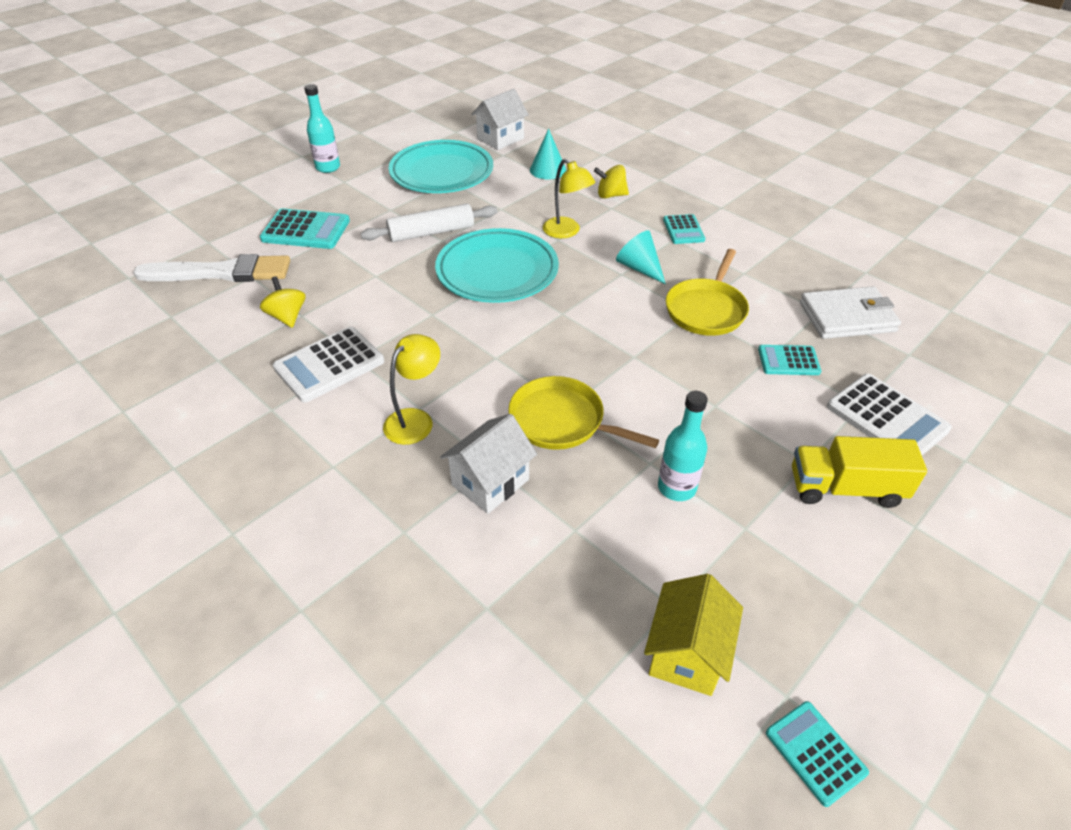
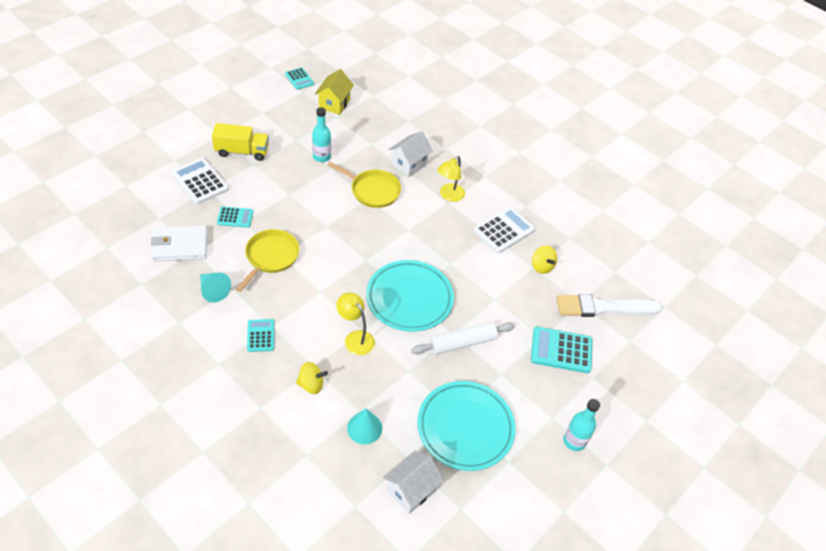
camera: 175 degrees right, 5 degrees up
(639, 268) = (306, 296): turquoise cone -> turquoise cone (213, 290)

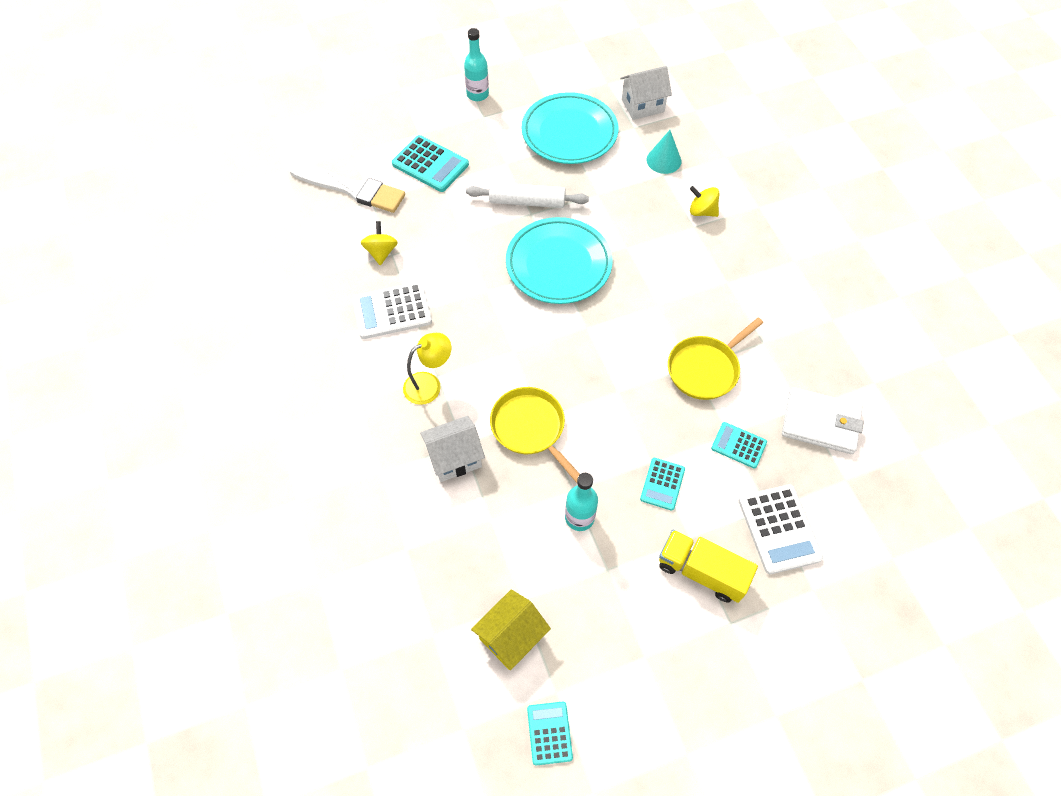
camera: 150 degrees left, 10 degrees up
(213, 290) = (786, 345): turquoise cone -> none
(261, 335) = (742, 275): turquoise calculator -> turquoise calculator (662, 484)
(355, 338) = (639, 241): yellow lamp -> none

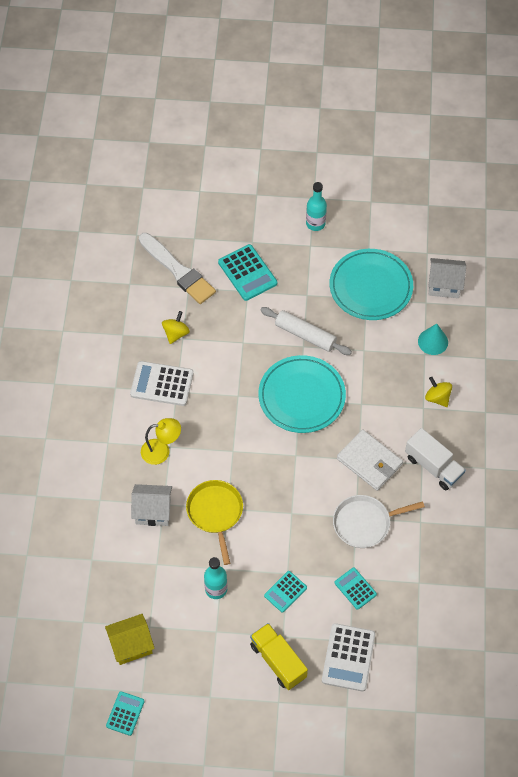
camera: 25 degrees right, 0 degrees up
(705, 369) = (364, 523): yellow pan -> white pan
(741, 280) = (433, 466): none -> white truck
(820, 422) = (425, 598): white wallet -> white wallet (369, 461)

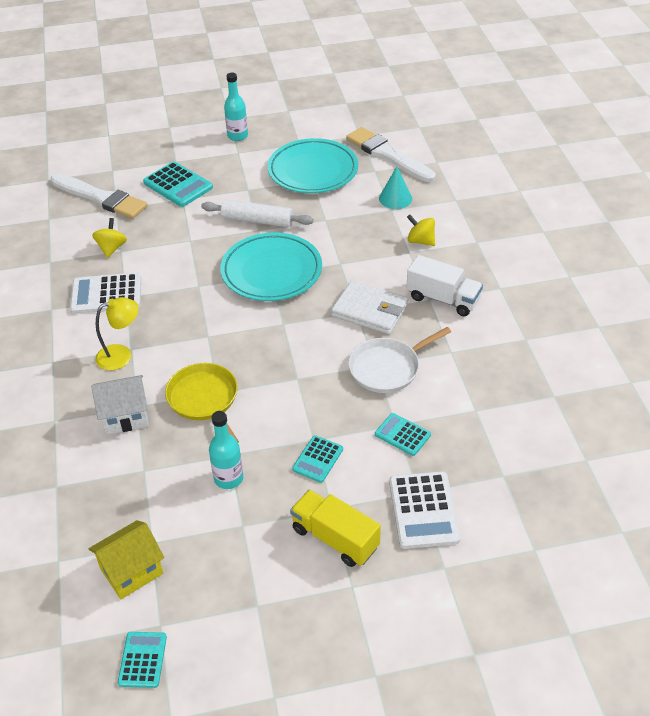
camera: 15 degrees left, 15 degrees down
(444, 285) = (387, 155): white house -> white brush

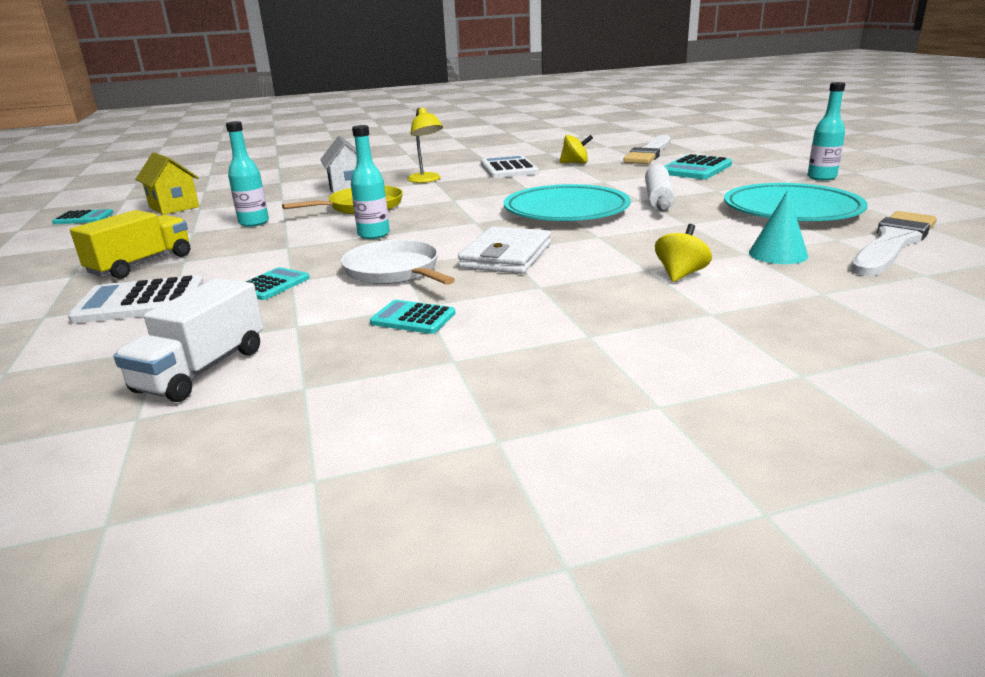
camera: 85 degrees right, 20 degrees down
(297, 385) = (373, 234): none -> turquoise bottle
(317, 459) = (257, 250): turquoise calculator -> turquoise calculator (413, 318)
(443, 299) = (544, 295): white truck -> white truck (202, 370)

